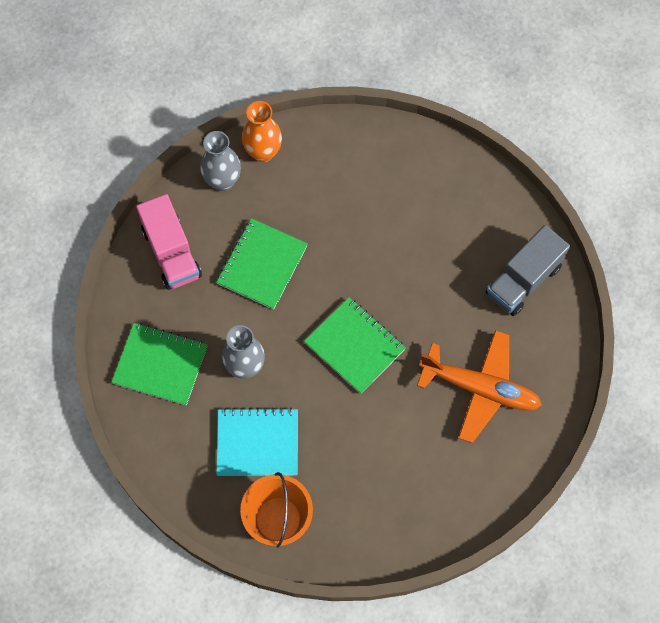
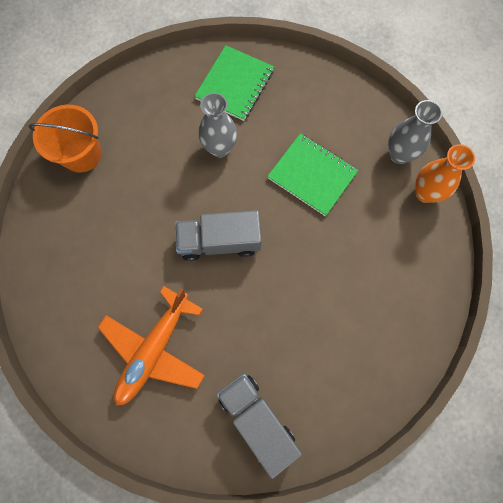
camera: 100 degrees right, 5 degrees up
(171, 252) = (334, 105): pink truck -> none
(257, 443) = (150, 148): turquoise notebook -> none
(354, 346) = (220, 241): green notebook -> grey truck

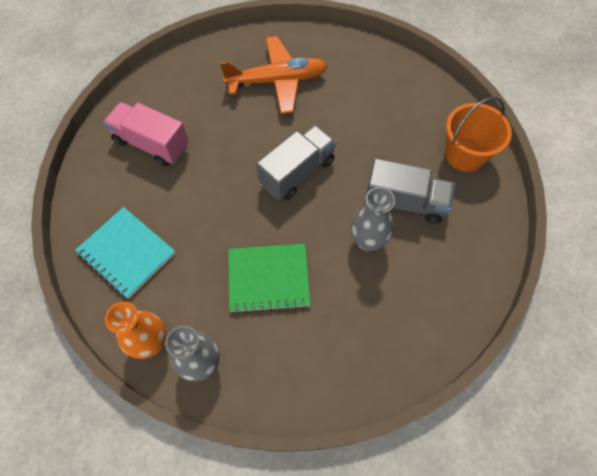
camera: 140 degrees right, 10 degrees down
(154, 350) = (277, 81): orange plane -> orange plane turned 90 degrees clockwise
(234, 84) = (413, 310): green notebook -> none
(257, 419) = (174, 91): grey truck -> grey truck (405, 202)
(319, 371) = (151, 144): none -> pink truck
(404, 276) = (126, 253): none -> turquoise notebook

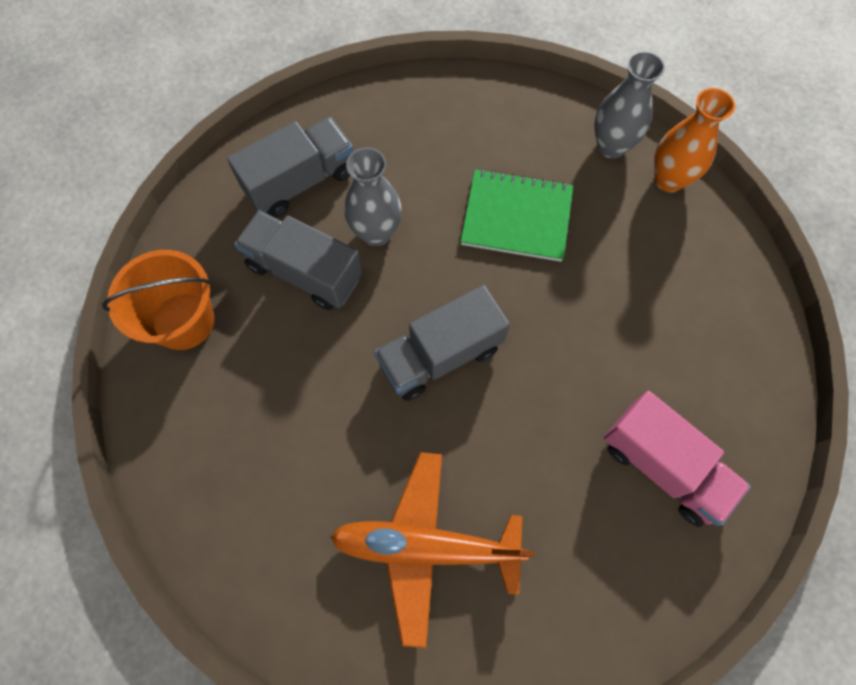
camera: 165 degrees left, 5 degrees up
(126, 253) = (700, 293): turquoise notebook -> none
(439, 266) = (300, 181): none -> grey truck

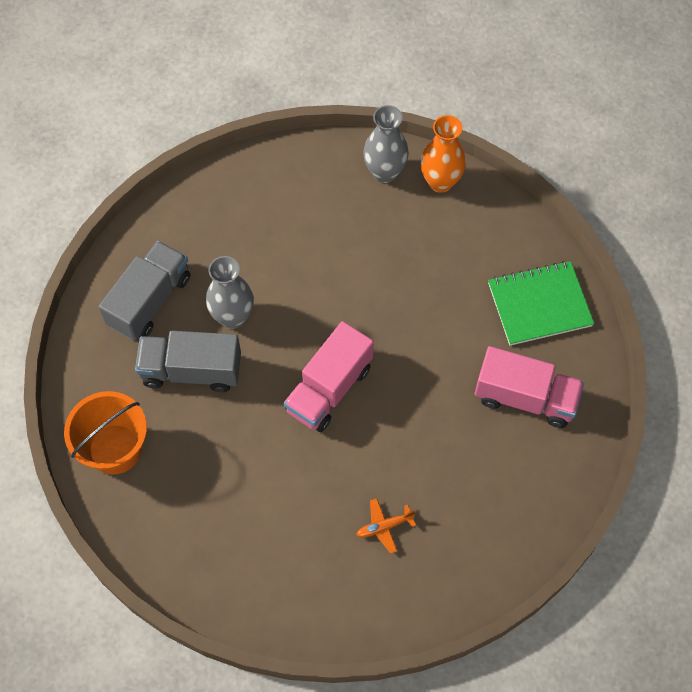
camera: 25 degrees left, 5 degrees down
(425, 546) = (384, 527): orange plane -> orange plane, size x0.41
(440, 355) = (329, 389): grey truck -> pink truck
(516, 217) = (337, 259): green notebook -> green notebook (539, 304)

